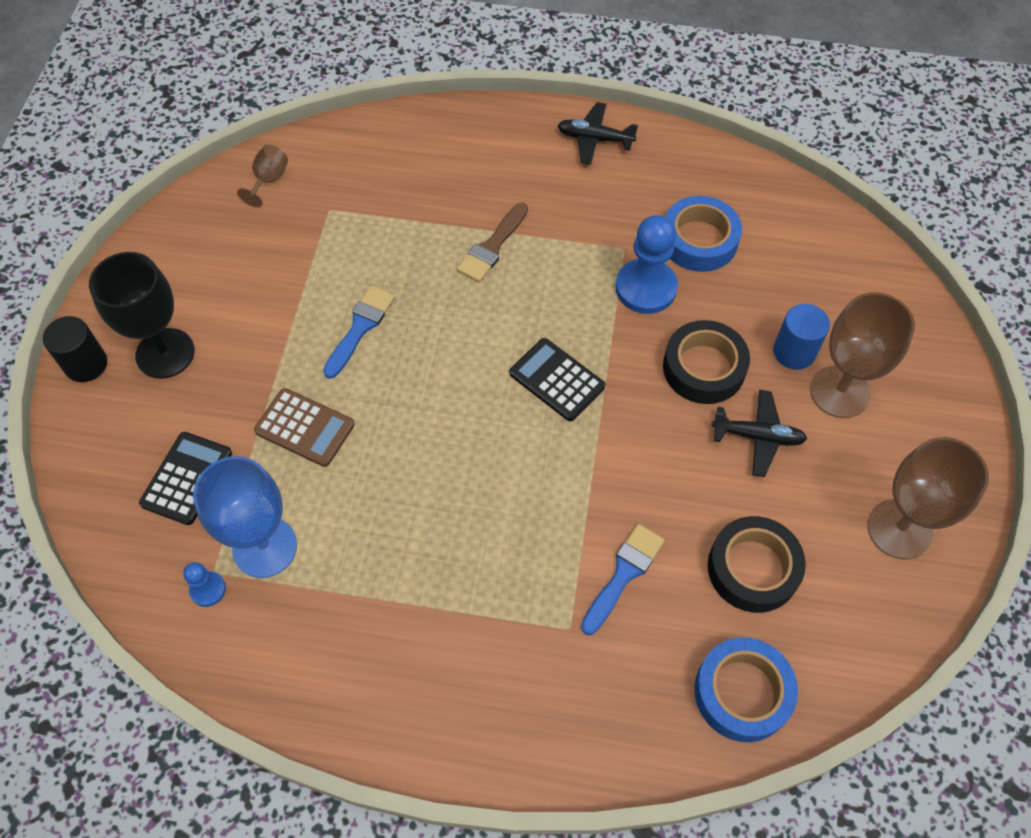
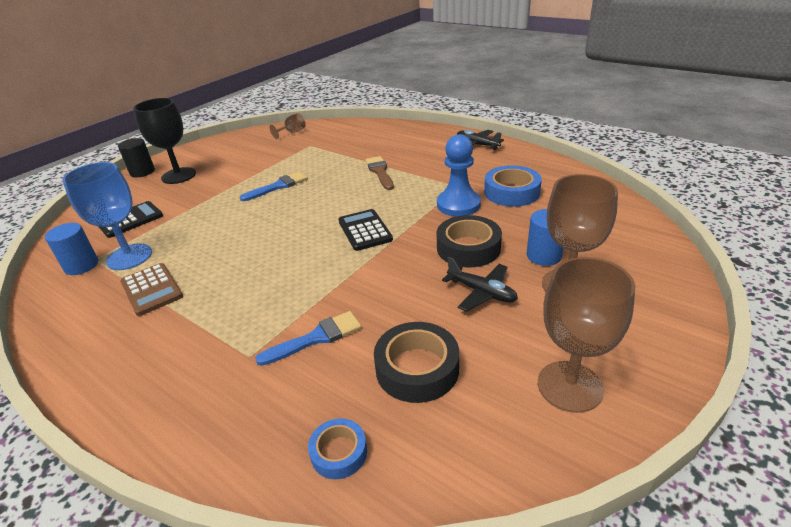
camera: 30 degrees right, 25 degrees down
(208, 589) = (81, 266): blue pawn -> blue cylinder
(304, 428) = (207, 216): brown calculator -> brown calculator (151, 289)
(492, 247) = (380, 172): brown brush -> brown brush turned 105 degrees clockwise
(742, 692) = (339, 452): blue tape -> blue tape, size x0.59

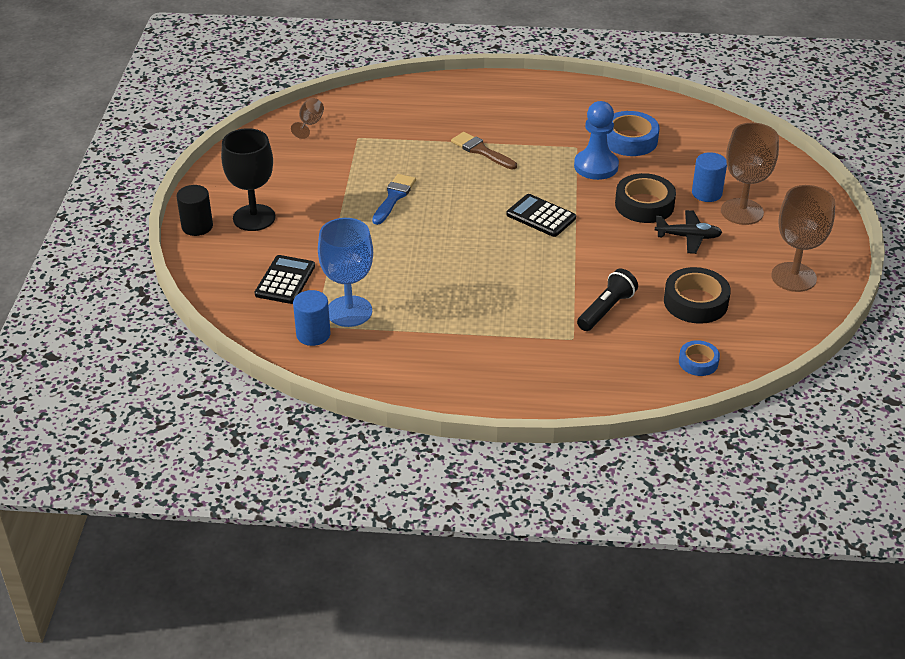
camera: 35 degrees left, 5 degrees up
(151, 289) = (419, 327): brown calculator -> none
(316, 338) = (606, 310): blue brush -> black flashlight
(477, 145) = (545, 91): black plane -> none

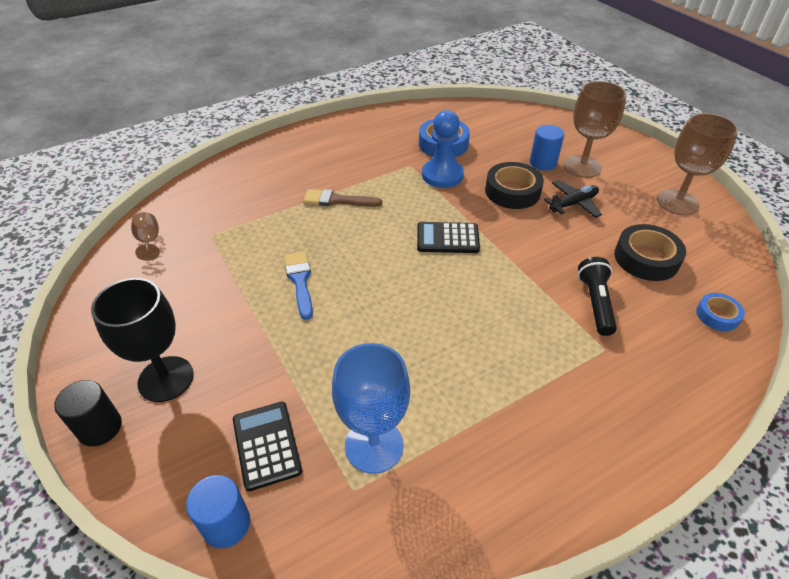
camera: 35 degrees left, 5 degrees up
(313, 334) = (362, 506): blue cylinder -> blue cylinder (226, 524)

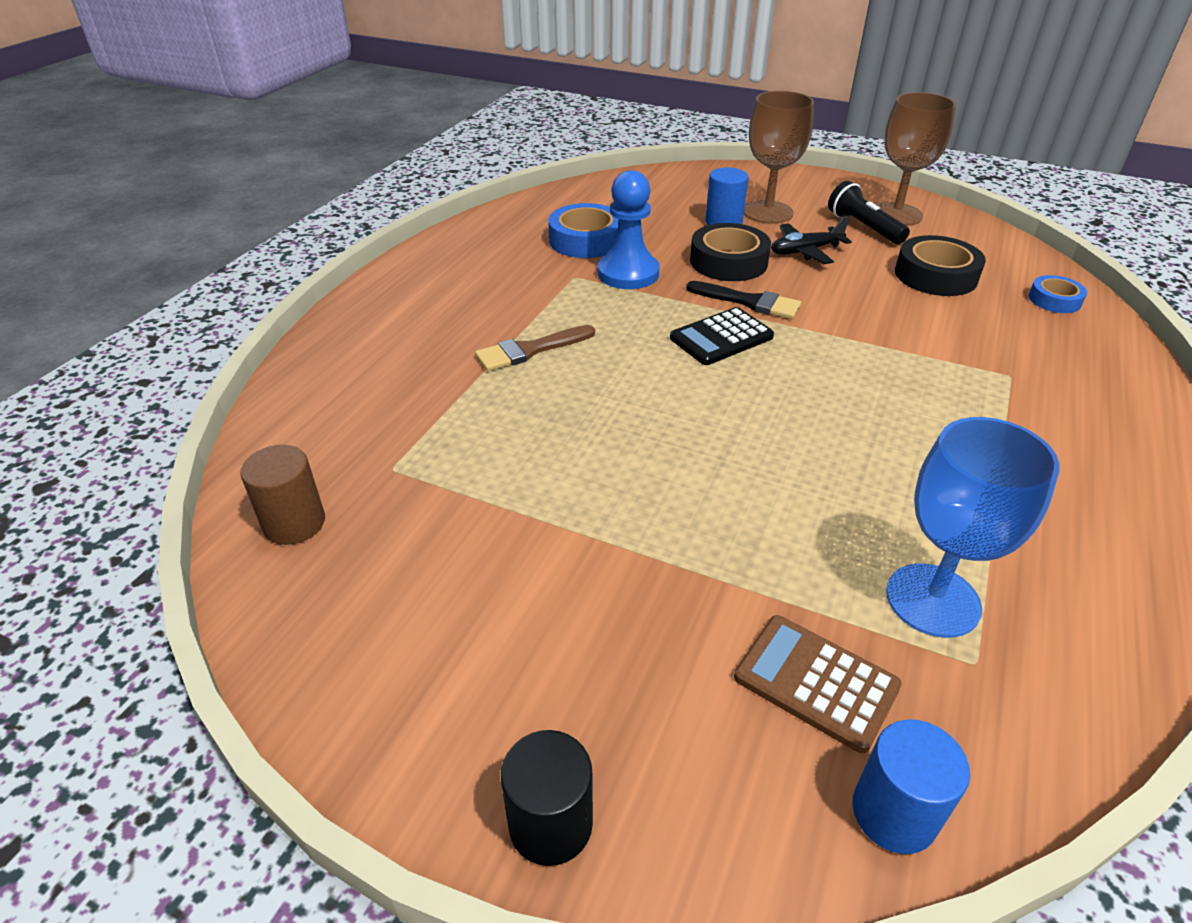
camera: 35 degrees left, 5 degrees down
(149, 241) = (294, 523): brown goblet -> brown cylinder
(166, 379) = (569, 690): black goblet -> none
(267, 445) = (816, 682): black calculator -> brown calculator
(300, 281) = (602, 465): blue brush -> none
(492, 223) = (749, 302): none -> black brush
(573, 204) = (805, 251): black plane -> black plane turned 135 degrees counterclockwise
(595, 303) = (947, 336): black flashlight -> black flashlight (864, 227)

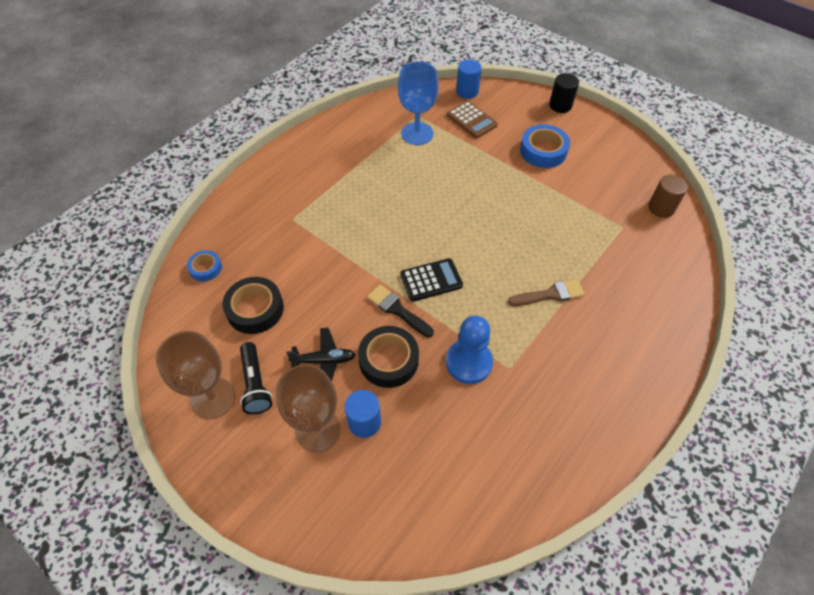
camera: 165 degrees left, 15 degrees up
(586, 240) = (490, 420): blue tape -> blue tape (543, 151)

